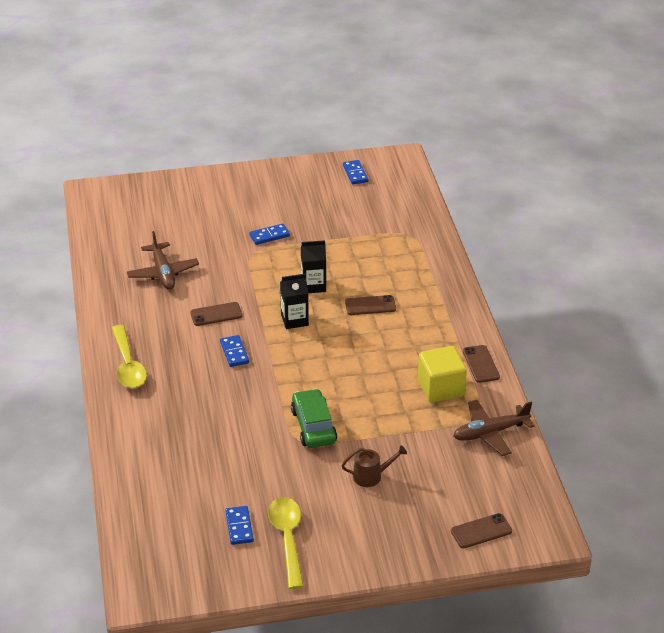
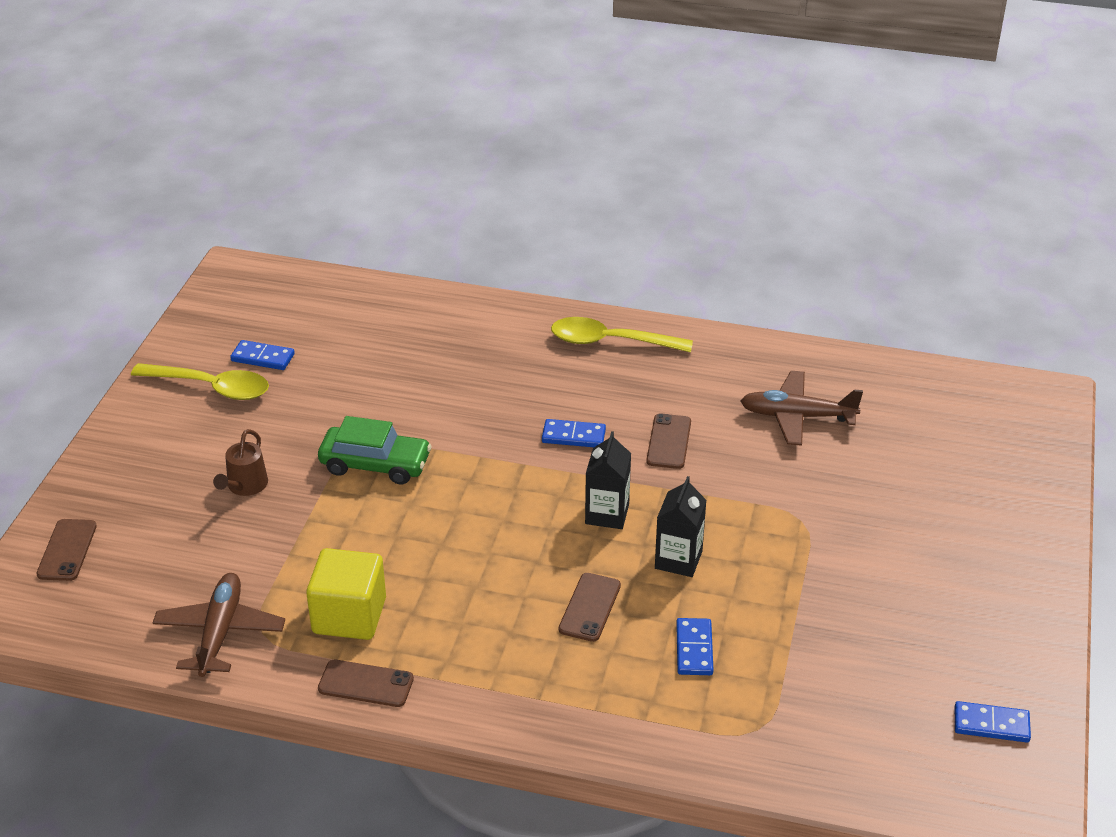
camera: 115 degrees right, 0 degrees up
(269, 236) = (839, 551): blue domino -> blue domino (694, 649)

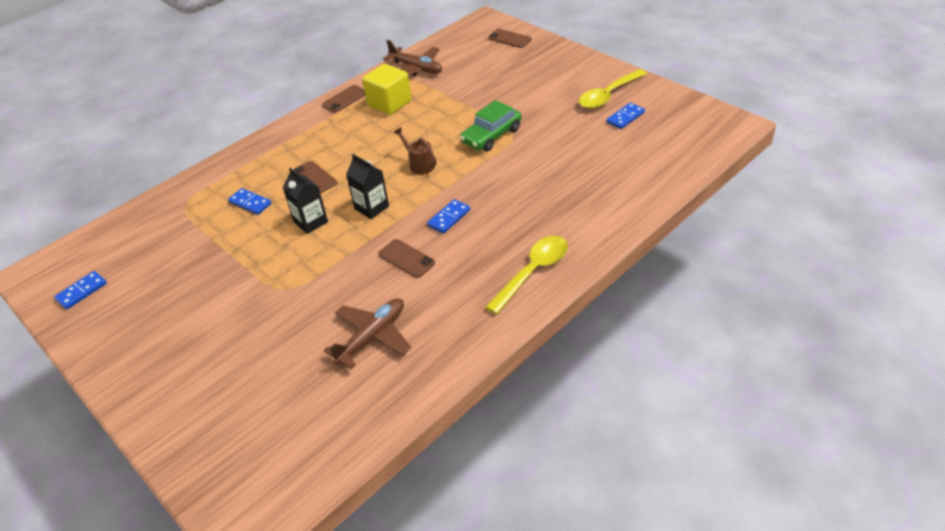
camera: 125 degrees right, 5 degrees up
(245, 486) = (511, 91): brown watering can -> brown watering can (419, 165)

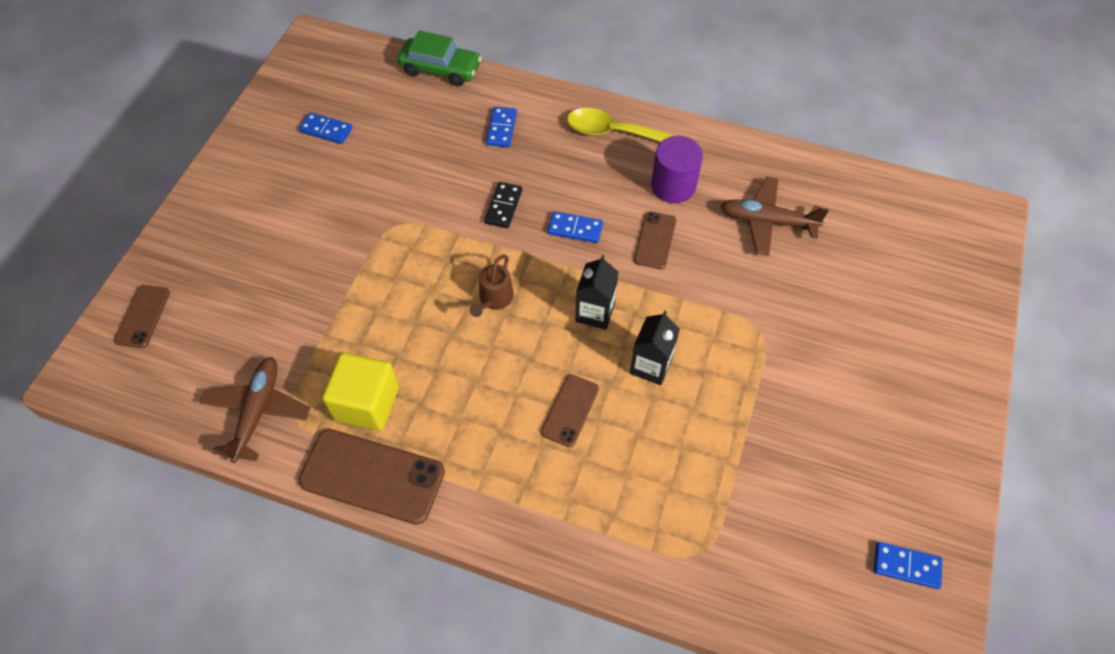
camera: 120 degrees left, 15 degrees up
(250, 203) = (654, 462): blue domino -> blue domino (501, 129)
(345, 99) = (372, 476): brown phone -> brown phone, size x1.78
(451, 289) = (673, 186): none -> purple cylinder
(491, 136) = (406, 246): green car -> green car (440, 69)
(495, 187) = (503, 206): none -> black domino
(608, 95) = (280, 157): yellow spoon -> none

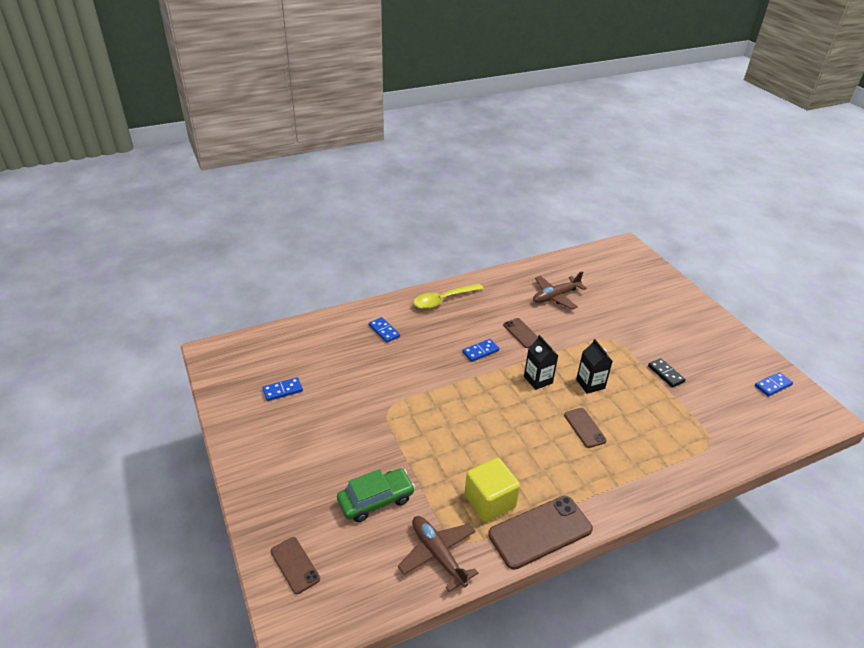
camera: 45 degrees left, 20 degrees down
(440, 69) = (312, 323): green car -> green car (376, 500)
(494, 299) = (485, 407): brown watering can -> none
(503, 206) = (433, 364): black domino -> black domino (666, 374)
(673, 186) = (498, 306): purple cylinder -> none

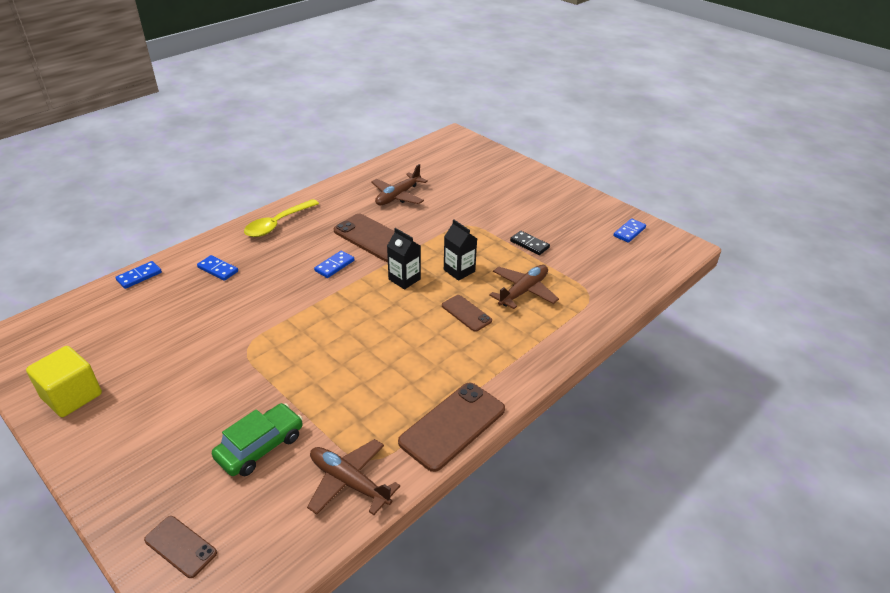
camera: 20 degrees left, 0 degrees up
(282, 390) = (109, 360): blue domino -> blue domino (139, 276)
(490, 501) = (390, 411): yellow cube -> yellow cube (72, 396)
(521, 333) = (373, 238): brown phone -> brown phone, size x1.78
(645, 420) = (523, 291): none -> brown plane

